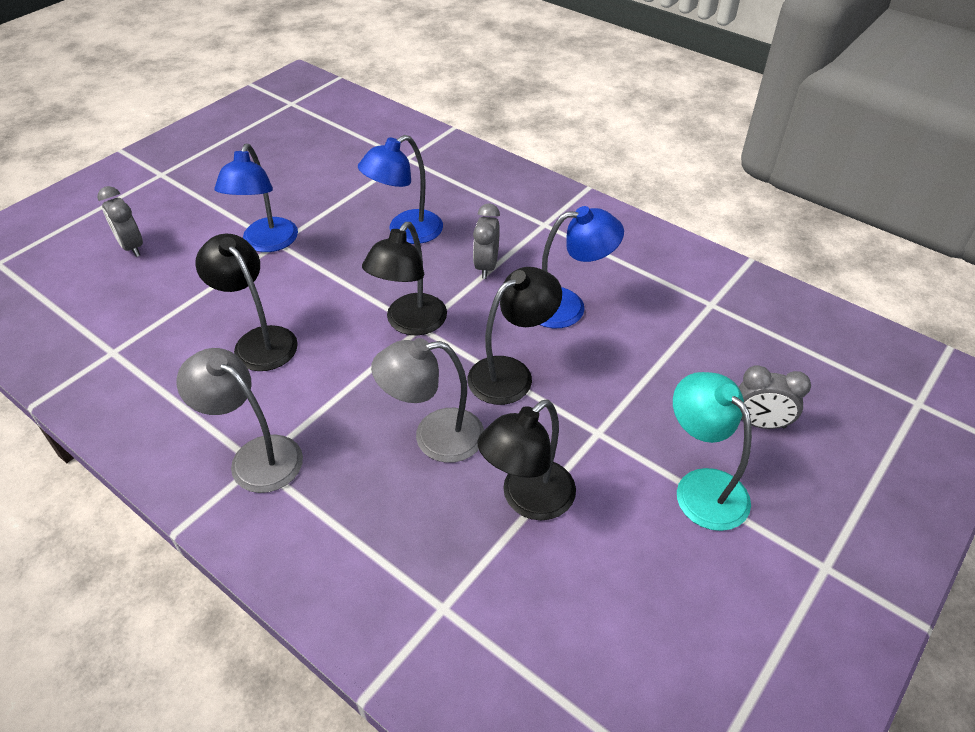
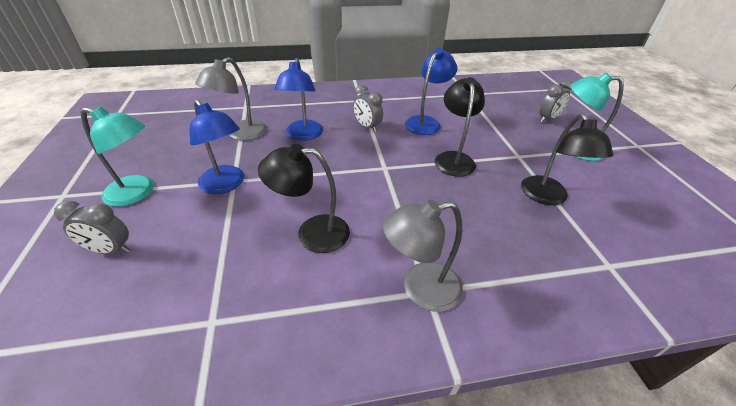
camera: 50 degrees left, 5 degrees down
(203, 206) = (138, 193): none -> turquoise lamp
(410, 323) = (377, 169): black lamp -> none
(434, 437) = (475, 204): grey lamp -> grey lamp (241, 134)

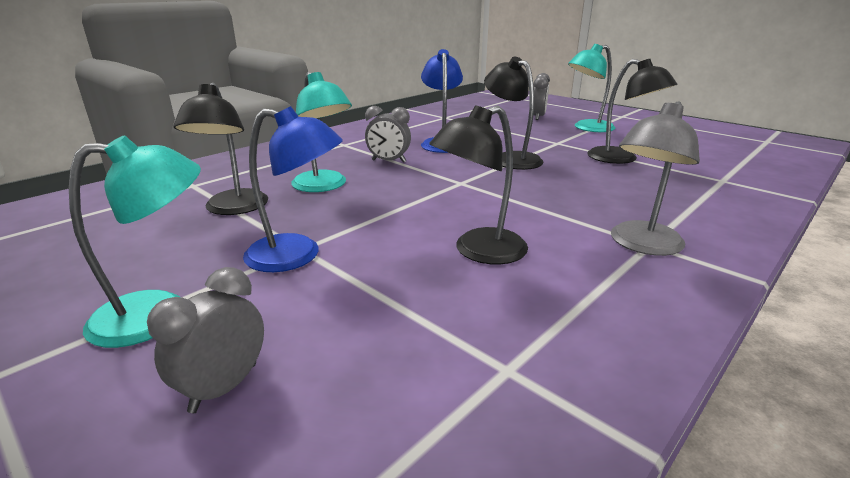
camera: 35 degrees left, 15 degrees down
(110, 250) = (224, 387): grey clock -> grey clock turned 150 degrees clockwise
(241, 134) = (233, 209): grey lamp -> black lamp
(303, 135) = (324, 186): blue lamp -> turquoise lamp

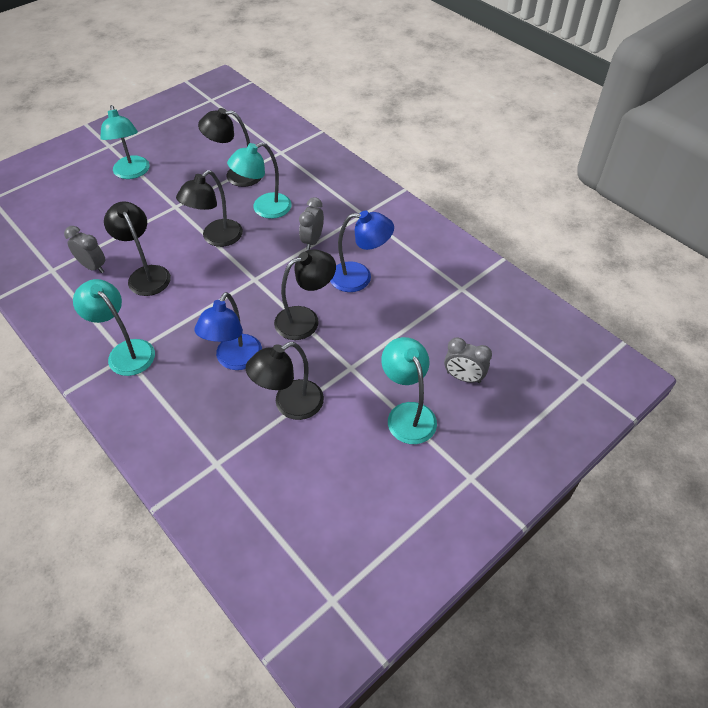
camera: 95 degrees right, 25 degrees up
(224, 387) = (79, 197): grey clock -> grey clock (93, 267)
(297, 255) = (168, 206): blue lamp -> blue lamp (235, 360)
(386, 209) = (216, 238): none -> black lamp
(641, 245) = (125, 351): grey lamp -> turquoise lamp

